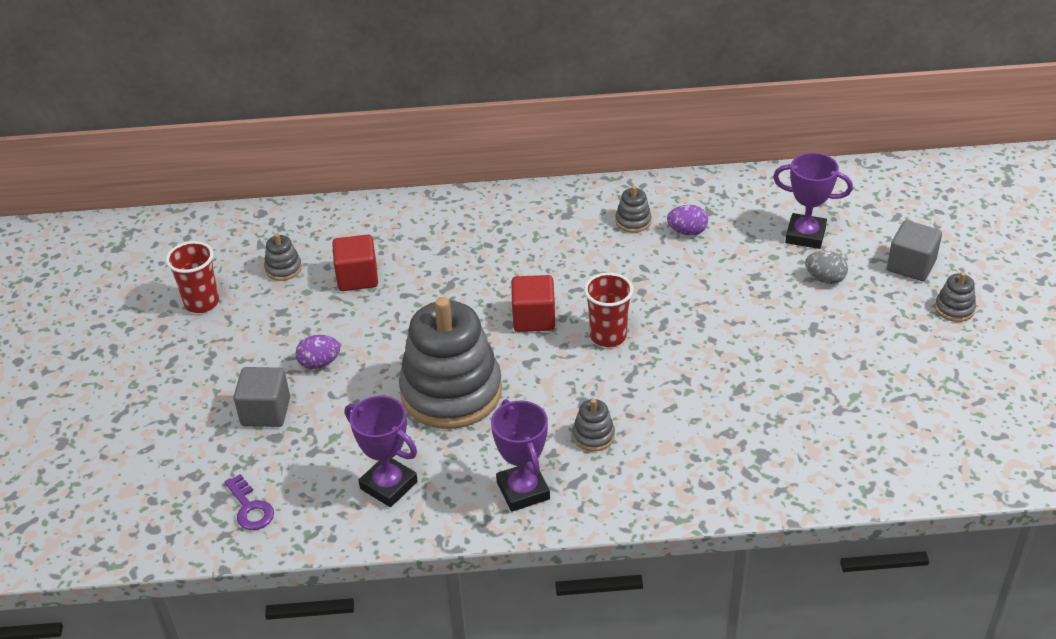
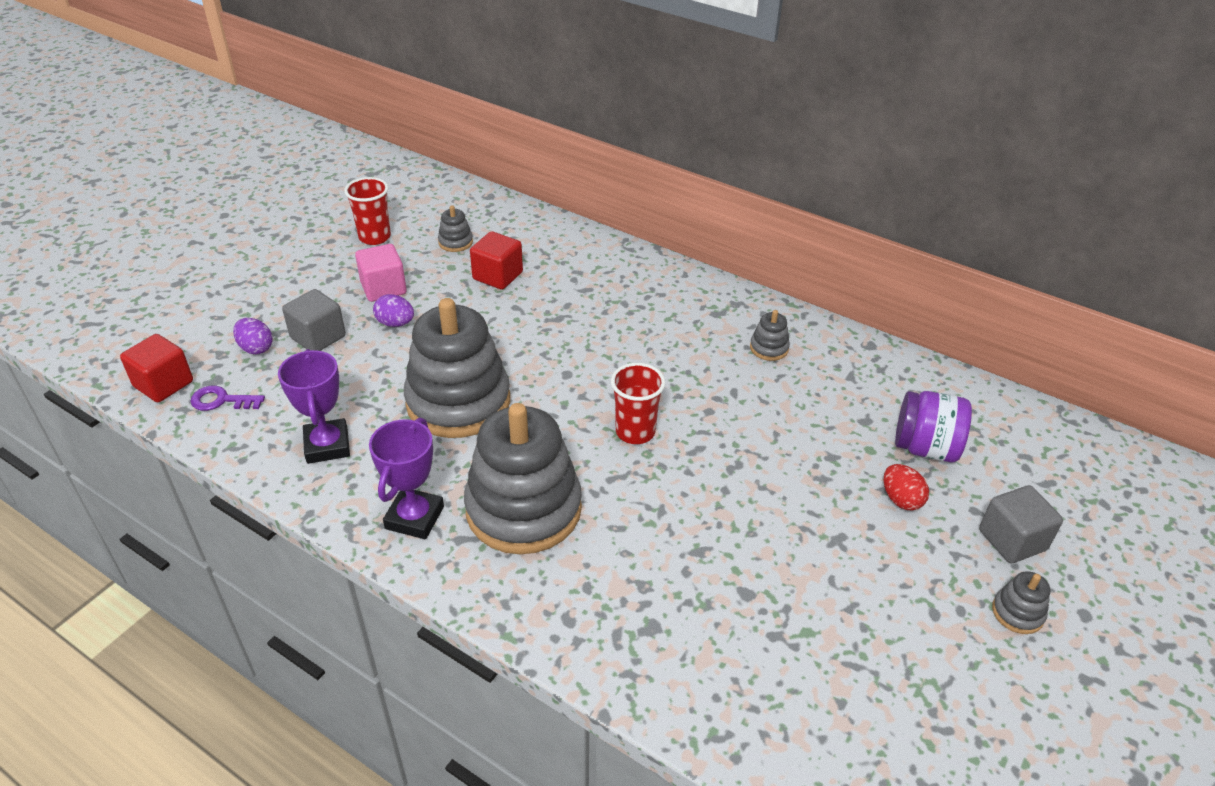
camera: 35 degrees right, 0 degrees up
(250, 508) = (221, 400): purple key -> purple key turned 90 degrees clockwise
(270, 341) = (383, 288): none -> pink cube
(533, 318) = (591, 381): red cube -> red cube (163, 384)
(593, 436) = (523, 509): grey stacking toy -> grey stacking toy, size x2.50
(687, 232) = (809, 383): purple egg -> purple egg (256, 348)
(805, 235) = (925, 448): purple trophy -> purple jar
(825, 279) = (901, 499): grey egg -> red egg

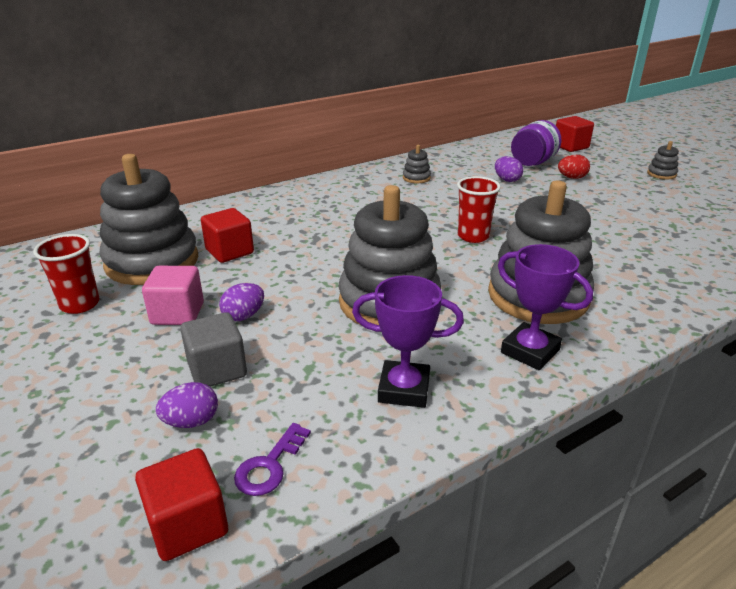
camera: 65 degrees left, 10 degrees down
(455, 242) = (152, 262): grey stacking toy -> grey stacking toy, size x2.50
(833, 431) = (507, 180): none -> purple egg
(1012, 540) = (610, 162): grey cube -> none
(1042, 483) = (570, 146): none -> red cube

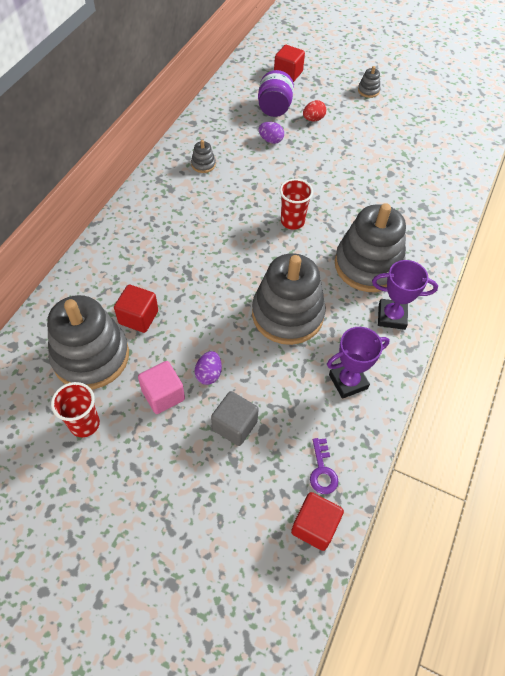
camera: 35 degrees left, 25 degrees up
(191, 422) = (256, 469): purple egg -> none

